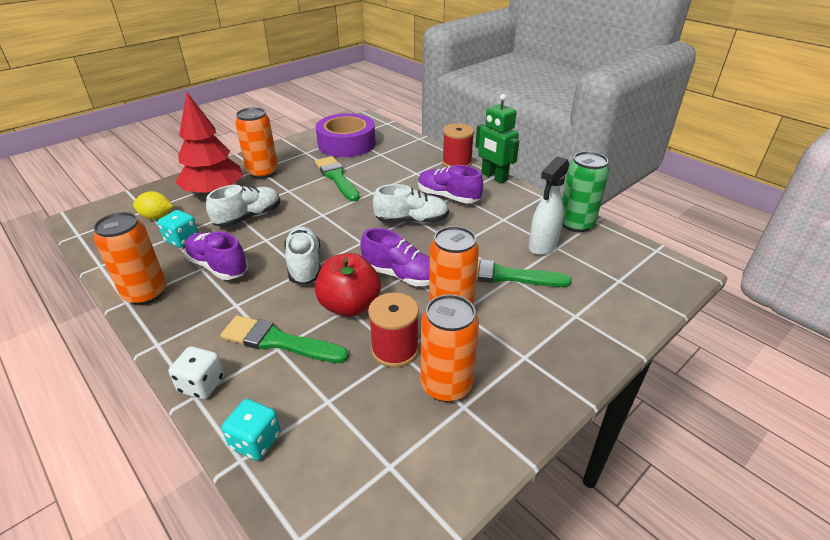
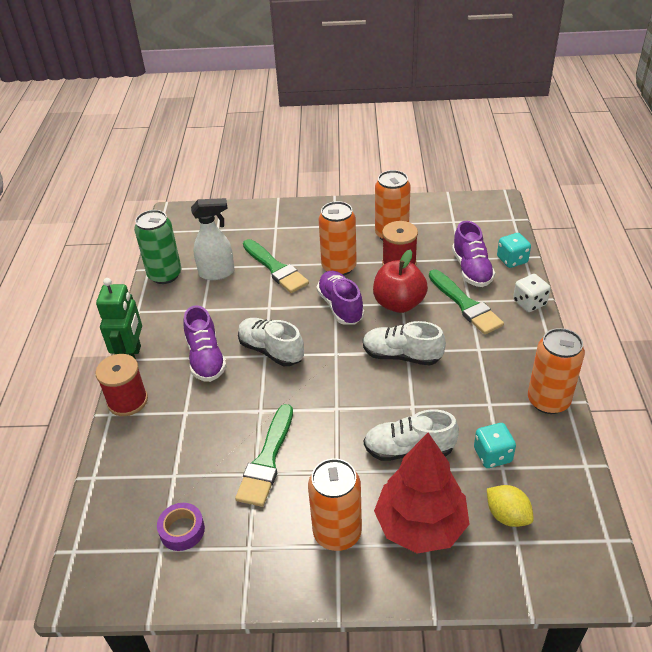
camera: 135 degrees left, 5 degrees up
(218, 267) = (474, 396): purple shoe -> purple shoe (471, 269)
(304, 265) = (401, 356): white shoe -> white shoe turned 75 degrees clockwise
(346, 144) = (182, 530): purple tape -> purple tape, size x0.46

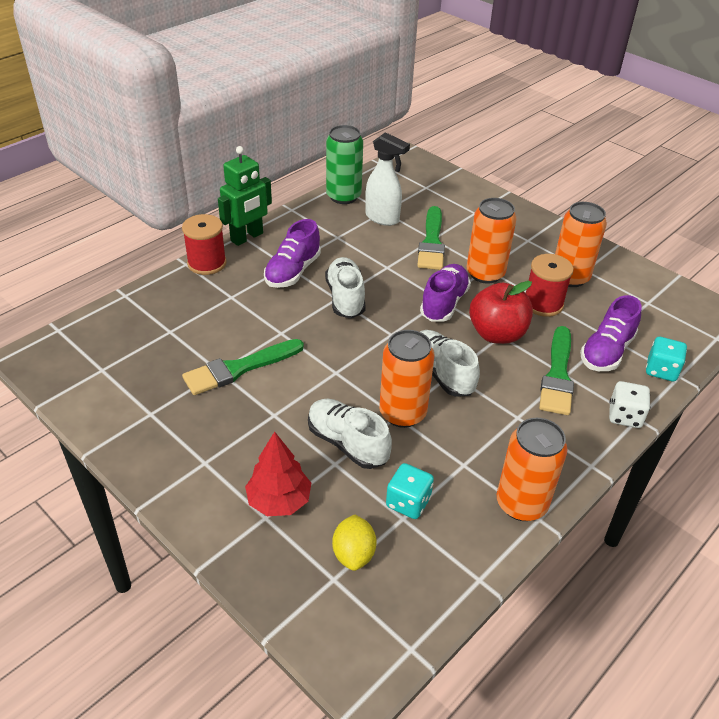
camera: 40 degrees right, 0 degrees up
(182, 530) = (128, 369): purple tape -> none
(337, 533) = (216, 454): orange can -> orange can (402, 413)
(420, 525) = (279, 501): red tree -> red tree, size x0.65

